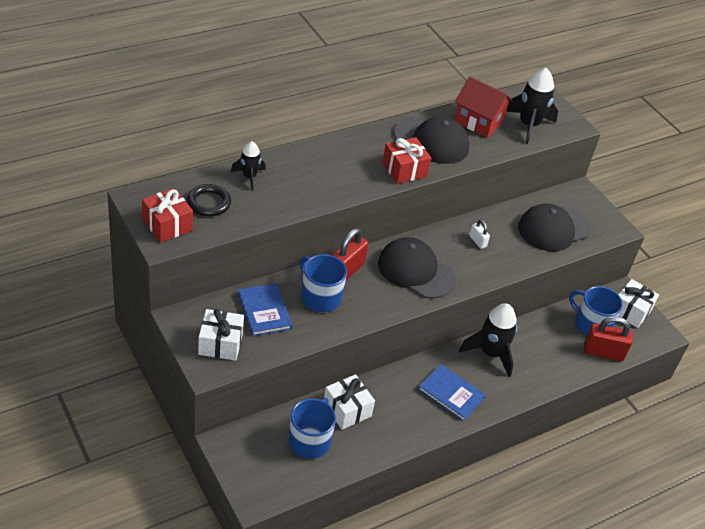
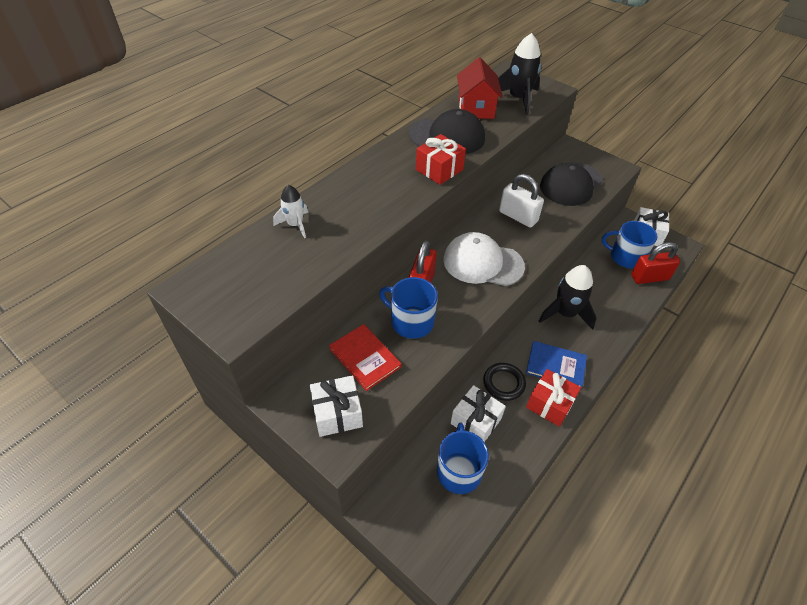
camera: 15 degrees left, 5 degrees up
(167, 225) = (230, 307): red gift -> red gift (550, 404)
(209, 203) = (266, 266): black ring -> black ring (503, 383)
(249, 177) = (295, 225): black rocket -> white rocket
(264, 311) = (365, 358): blue book -> red book
(415, 271) = (482, 263): black cap -> white cap
(477, 241) = (518, 216): white padlock -> white padlock, size x1.91
(478, 121) = (476, 108): red house -> red house turned 75 degrees clockwise

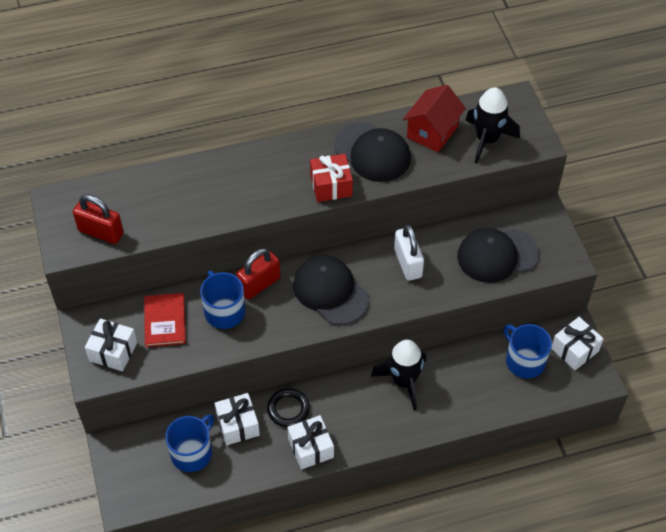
camera: 35 degrees right, 5 degrees up
(295, 225) = (169, 182): white rocket -> none
(482, 263) = (330, 291): white cap -> black cap
(550, 404) = (310, 448): red gift -> white gift
(555, 366) = (347, 421): blue book -> none
(649, 277) = (526, 394): red padlock -> red padlock (101, 232)

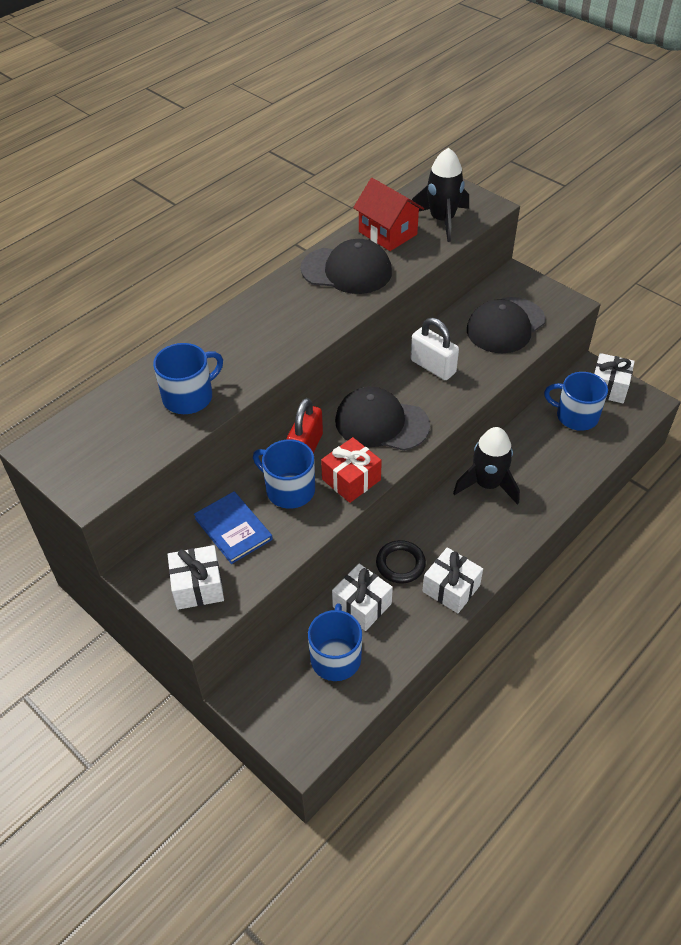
camera: 30 degrees left, 5 degrees down
(101, 232) = (118, 457): red padlock -> none
(165, 321) = (233, 529): red book -> blue book
(179, 207) = (189, 396): none -> blue mug
(331, 186) = (331, 313): red gift -> red gift (351, 479)
(432, 132) = (387, 233): red house -> red house turned 45 degrees counterclockwise

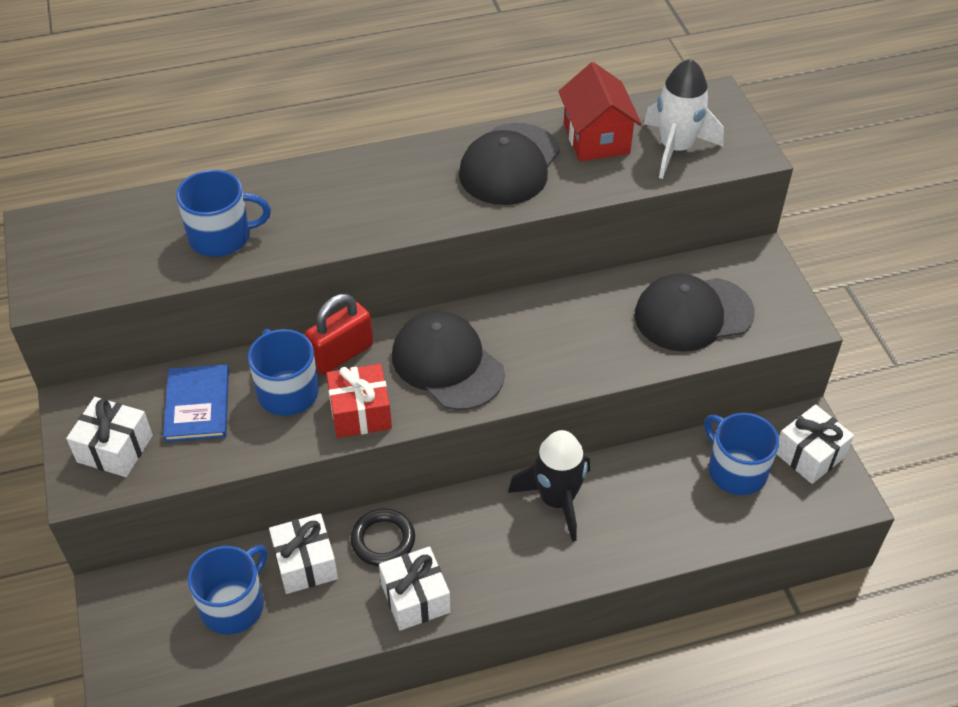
camera: 30 degrees right, 0 degrees up
(347, 270) = (509, 165): black cap -> black cap turned 75 degrees clockwise
(433, 366) = (562, 325): white padlock -> none
(442, 220) = (675, 148): black rocket -> white rocket

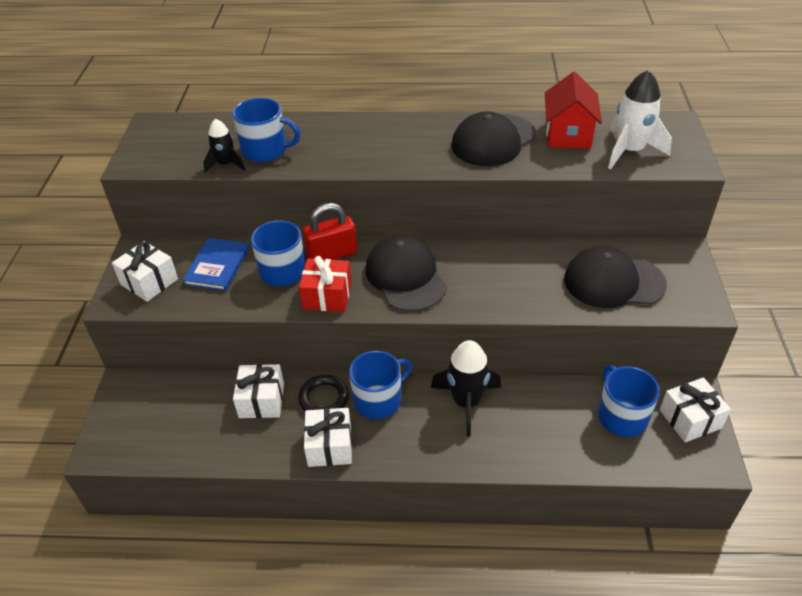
camera: 20 degrees right, 5 degrees down
(177, 268) = (226, 164): none -> black rocket
(234, 605) = (199, 416): blue mug -> blue mug (379, 399)

